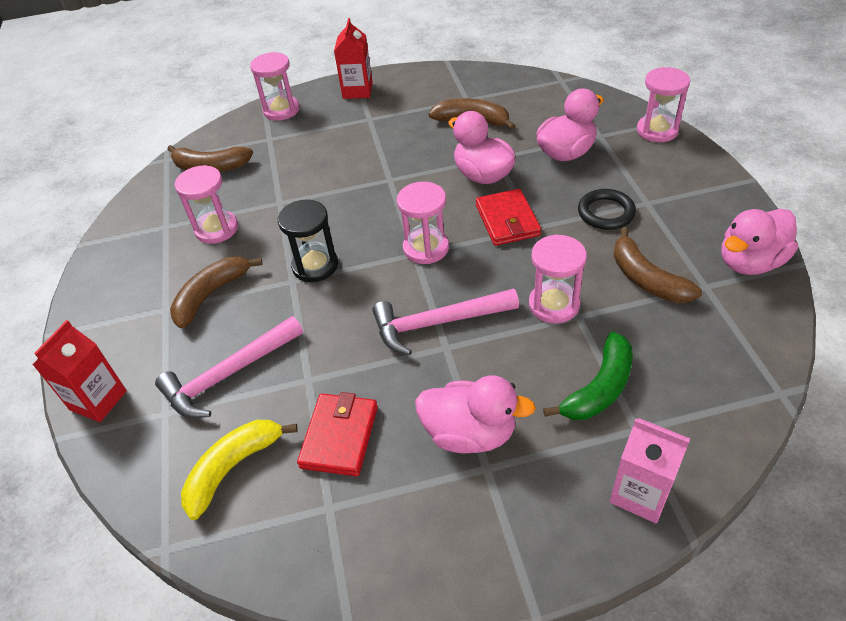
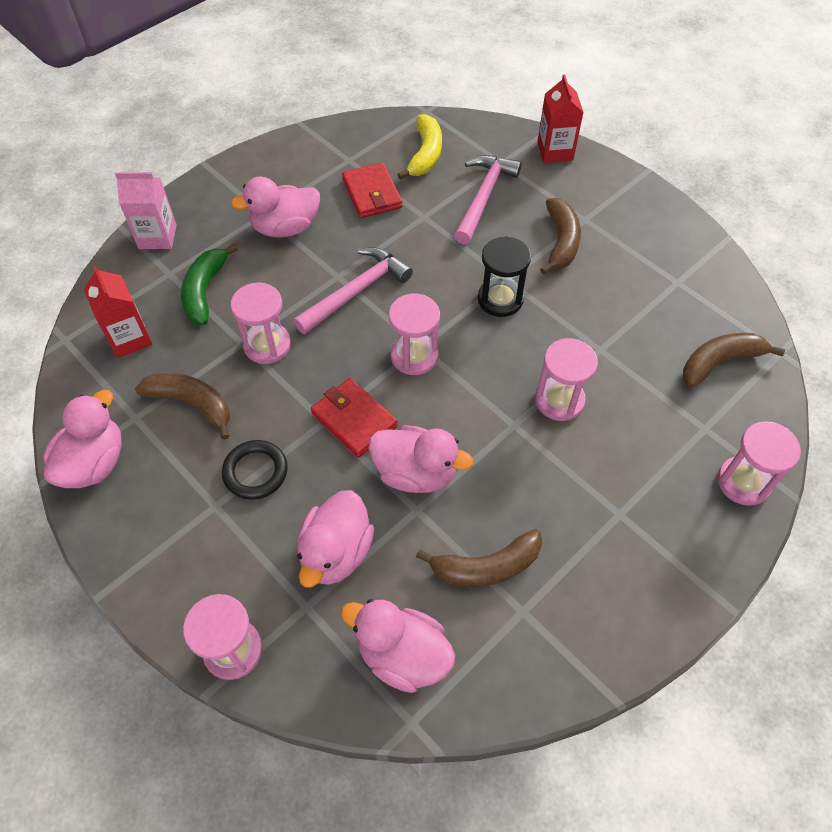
camera: 145 degrees right, 10 degrees up
(216, 229) = (627, 297): pink hourglass -> pink hourglass (559, 400)
(357, 90) = (685, 565): red carton -> red carton (130, 338)
(550, 102) = (402, 655): none -> pink duck

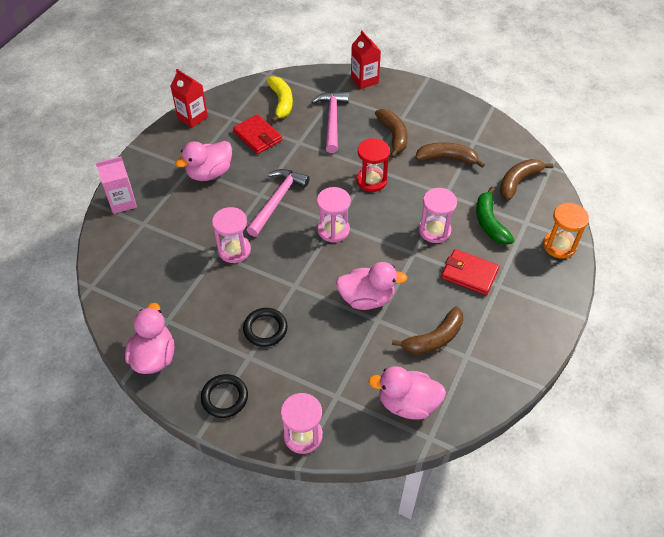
camera: 20 degrees left, 5 degrees down
(130, 338) = (137, 272): red carton -> red carton (192, 117)
(155, 554) = (224, 397): none -> black ring
(192, 404) = (202, 301): brown banana -> brown banana (447, 158)
(205, 291) = (174, 228): green banana -> green banana (489, 223)
(336, 552) = (340, 359): pink duck -> none
(354, 420) = (313, 279): red wallet -> red wallet (469, 274)
(500, 299) = (371, 181): black hourglass -> red hourglass
(743, 482) = (559, 246): pink hourglass -> orange hourglass

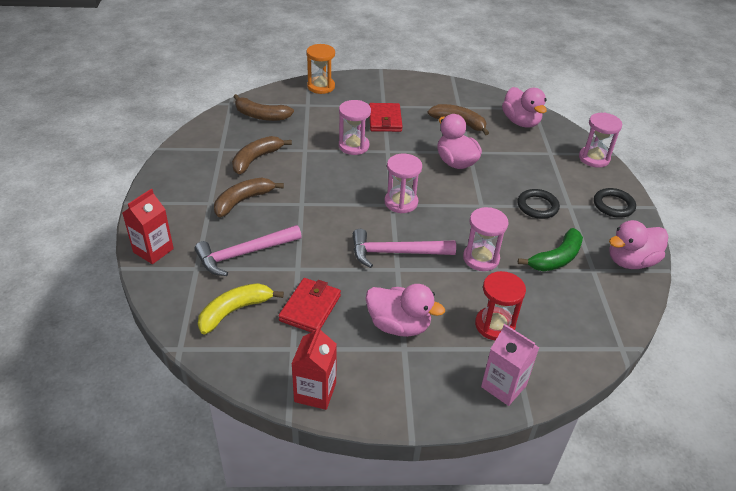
camera: 120 degrees left, 10 degrees down
(371, 181) = (320, 197): red hourglass -> red hourglass (494, 325)
(447, 158) = (256, 159): brown banana -> brown banana turned 60 degrees clockwise
(489, 223) = (322, 121): green banana -> green banana (556, 258)

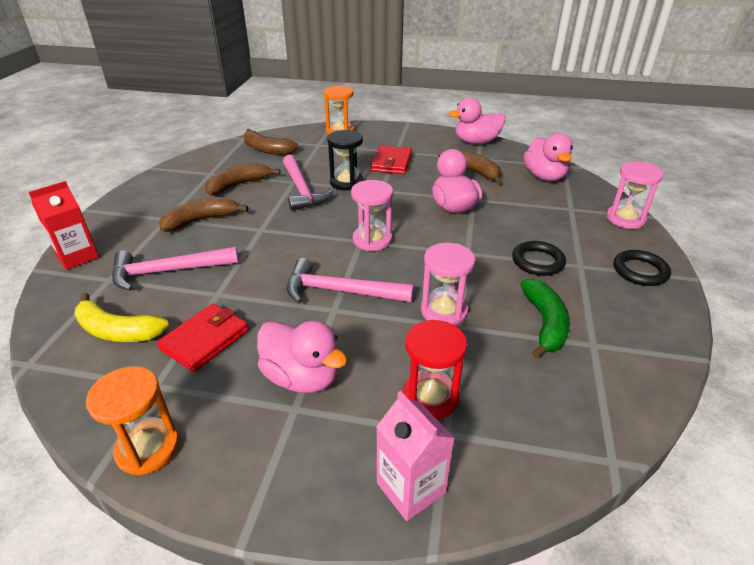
camera: 15 degrees right, 5 degrees down
(235, 311) = (117, 331): yellow banana -> yellow banana turned 135 degrees counterclockwise
(315, 392) = (148, 448): red carton -> orange hourglass
(317, 158) = (302, 190): none -> pink hammer
(353, 146) = (346, 182): pink hourglass -> black hourglass
(556, 258) = (544, 323): green banana -> green banana turned 60 degrees counterclockwise
(630, 261) = (651, 340): pink duck -> pink duck (476, 142)

